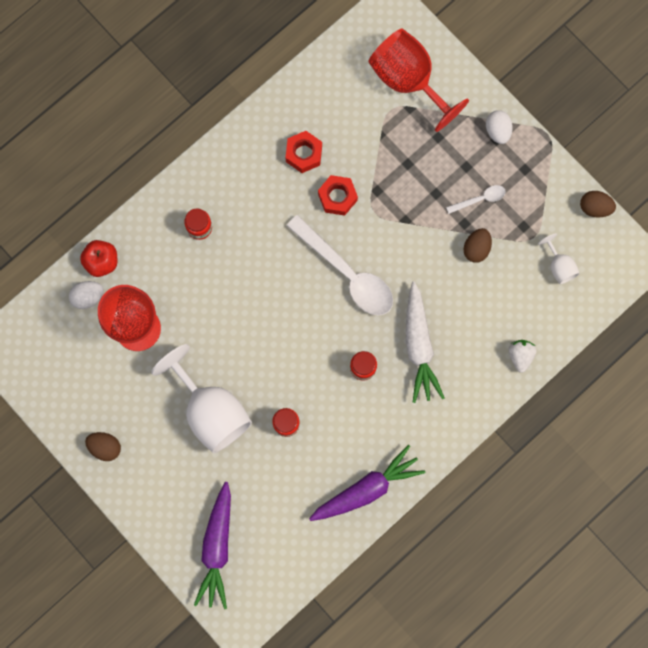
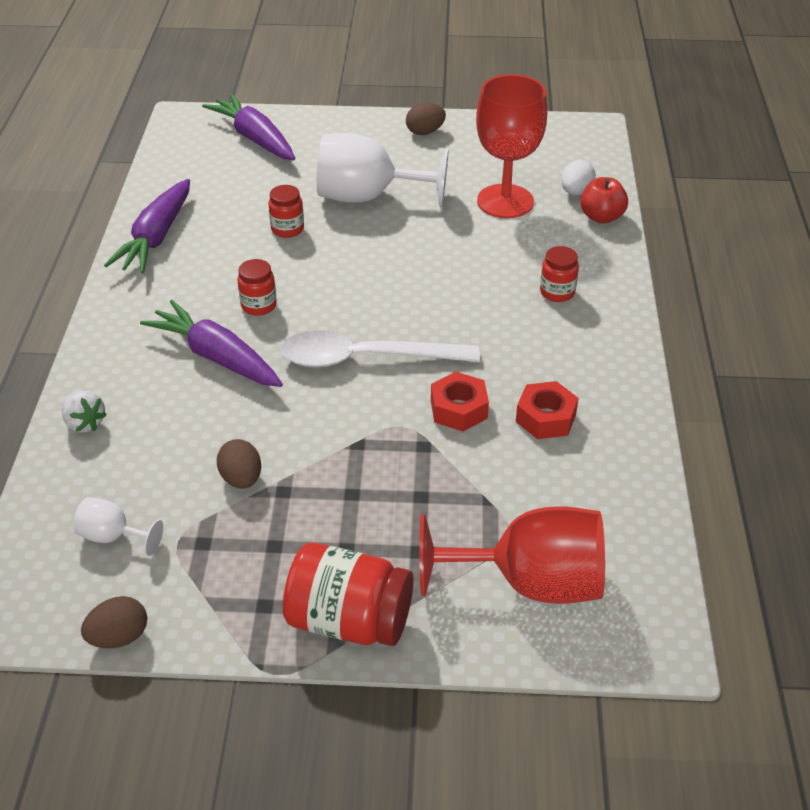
camera: 135 degrees right, 35 degrees down
(419, 346) = (216, 357): white carrot -> purple carrot
(480, 199) = (290, 529): white spoon -> none
(497, 131) = (349, 620): white egg -> red jar

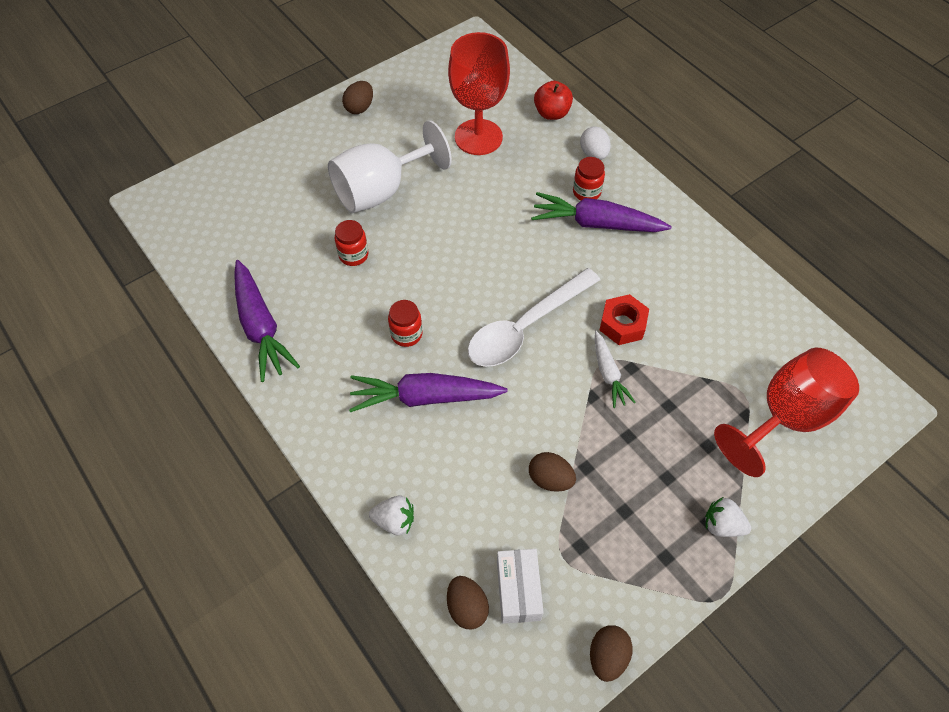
camera: 40 degrees left, 15 degrees up
(59, 518) = (467, 607): none -> brown egg
(113, 536) = (518, 590): white goblet -> white box
(254, 138) = (235, 188): purple carrot -> purple carrot (596, 224)
(349, 620) = (722, 525): red jar -> white strawberry
(396, 437) = (608, 373): none -> white carrot
(545, 418) = (677, 294): red nut -> none
(576, 192) = (515, 102): white egg -> white egg (593, 154)

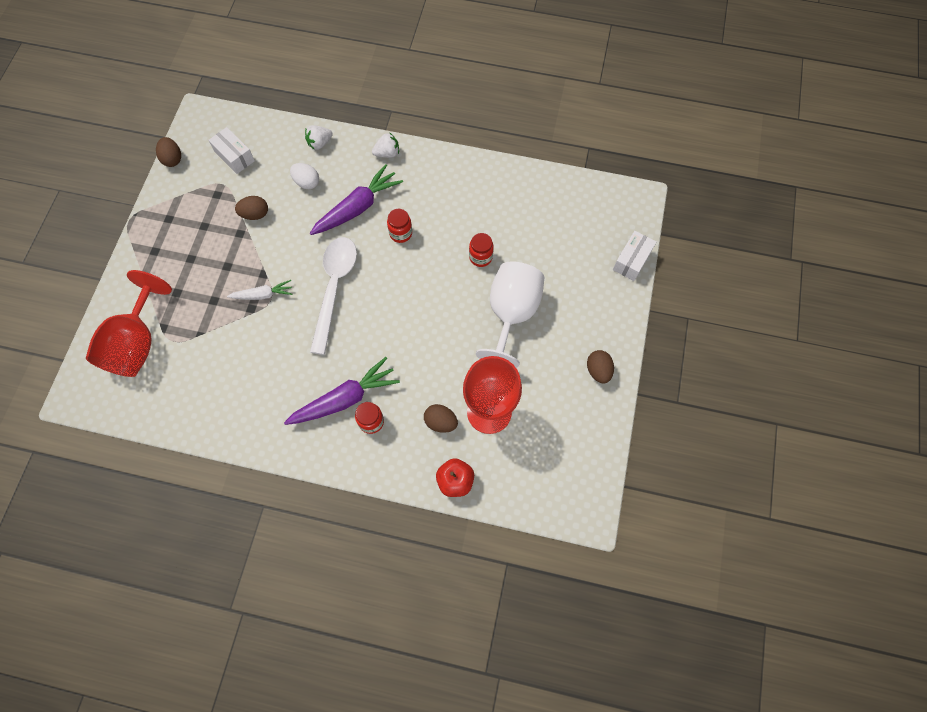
camera: 140 degrees right, 10 degrees up
(228, 160) = (632, 260): none -> white box
(261, 326) = (486, 179): purple carrot -> none
(467, 607) = (254, 134): brown egg -> brown egg (440, 422)
(593, 154) = (392, 463): white egg -> white egg (307, 182)
(608, 373) = (263, 295): white carrot -> white carrot turned 135 degrees clockwise
(622, 324) = (275, 333): red nut -> none
(722, 525) = (146, 254): white strawberry -> white strawberry (387, 153)

